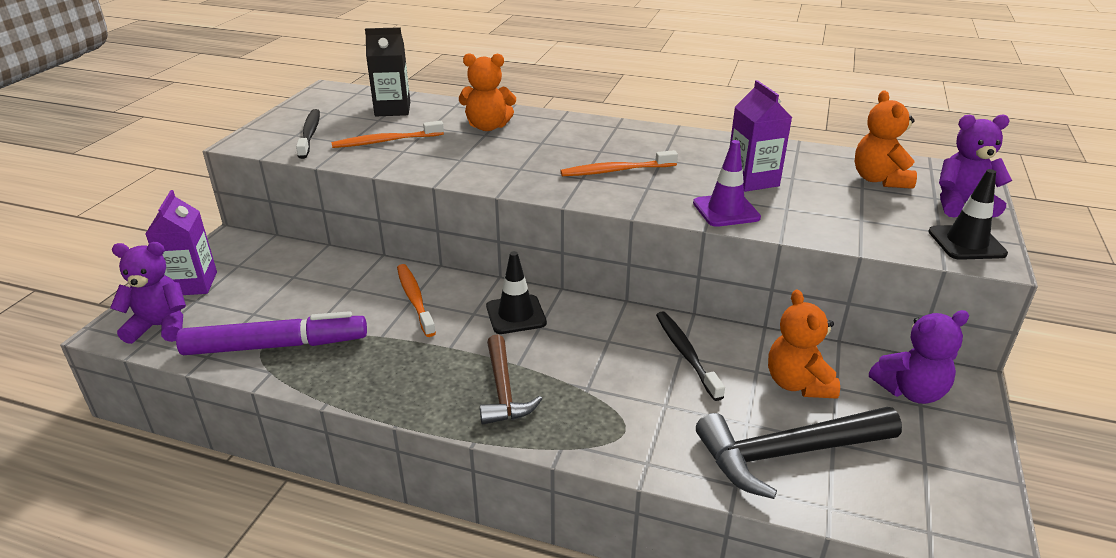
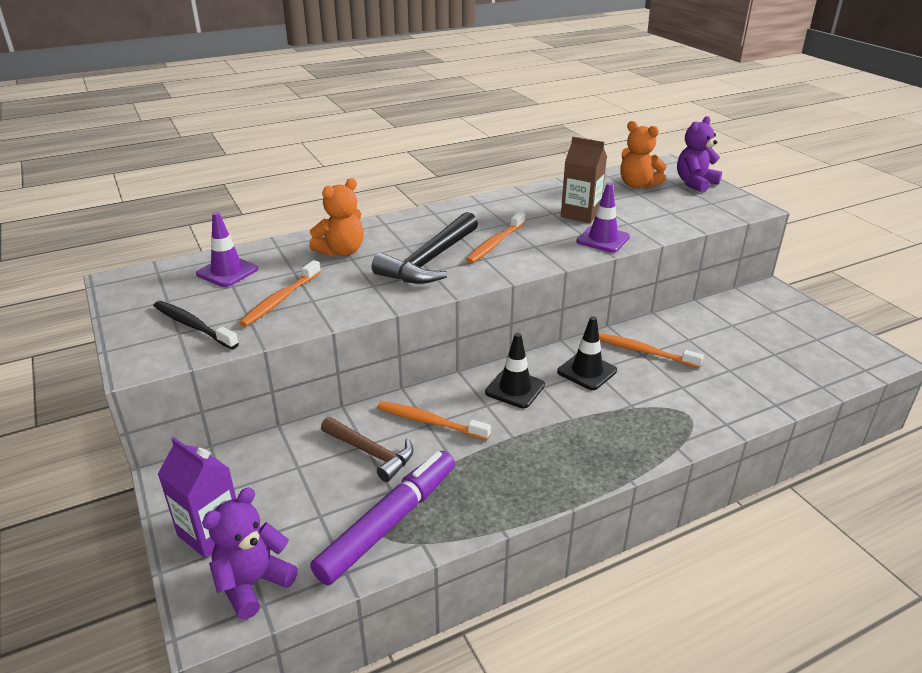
camera: 45 degrees left, 0 degrees up
(392, 109) = (227, 272): black carton -> purple traffic cone
(503, 390) = (592, 439): brown hammer -> brown hammer (371, 453)
(686, 354) = (644, 351): black toothbrush -> orange toothbrush
(752, 180) = (580, 214): purple carton -> brown carton
(787, 454) = (769, 373): black hammer -> black hammer (430, 261)
(797, 383) = (715, 334): orange teddy bear -> none
(910, 391) = (760, 307): purple teddy bear -> none
(966, 243) = (732, 203): black traffic cone -> black traffic cone (587, 371)

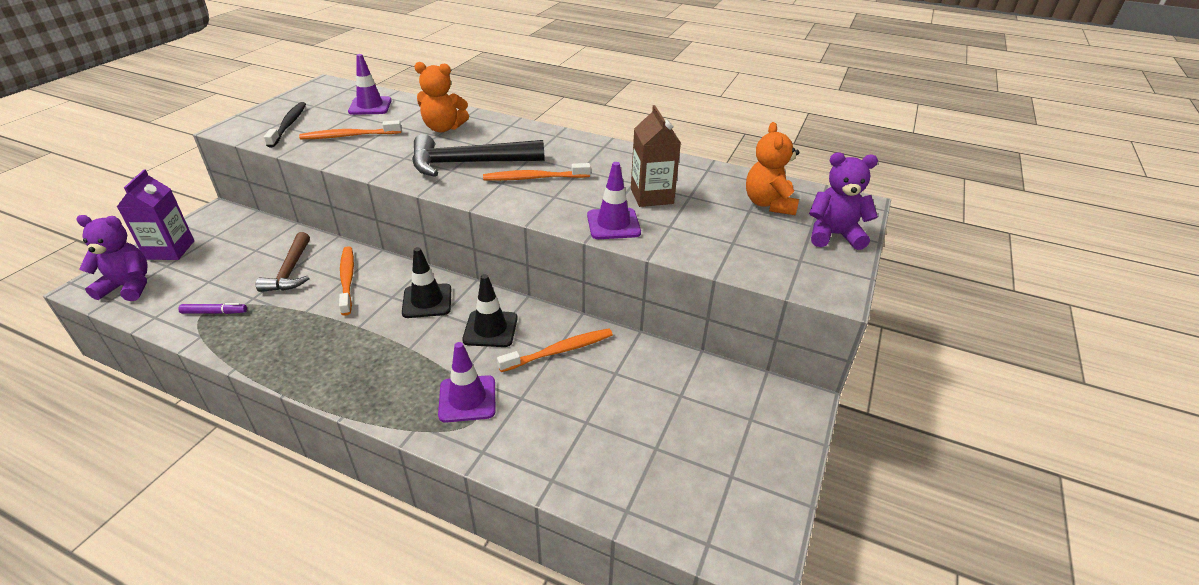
camera: 50 degrees right, 5 degrees up
(389, 523) = (214, 312): purple marker -> purple marker, size x0.41
(644, 351) = (559, 351): orange toothbrush -> orange toothbrush turned 75 degrees clockwise
(663, 411) = (467, 399): none -> purple traffic cone

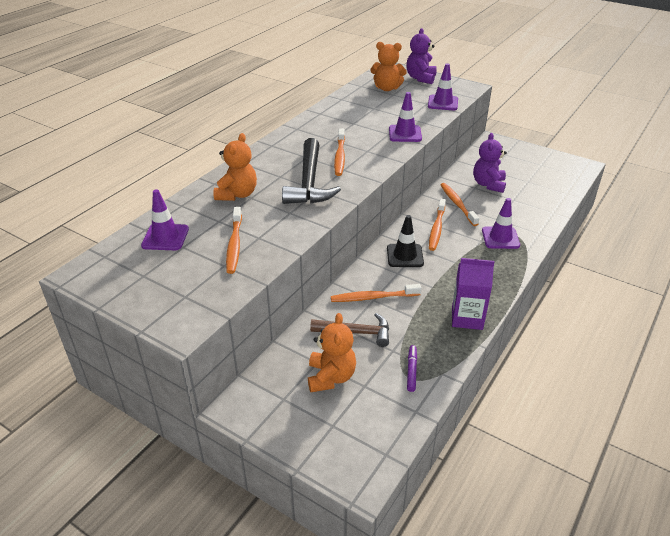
camera: 80 degrees left, 0 degrees up
(128, 287) = (366, 446): purple teddy bear -> purple teddy bear (488, 184)
(170, 250) = (304, 429): purple carton -> purple carton (467, 318)
(230, 260) = (331, 377): none -> orange teddy bear
(288, 125) = (190, 287): black toothbrush -> none
(490, 329) = (436, 229): black traffic cone -> orange toothbrush
(652, 196) = (372, 119): brown carton -> none
(743, 259) = (443, 103): none -> purple traffic cone

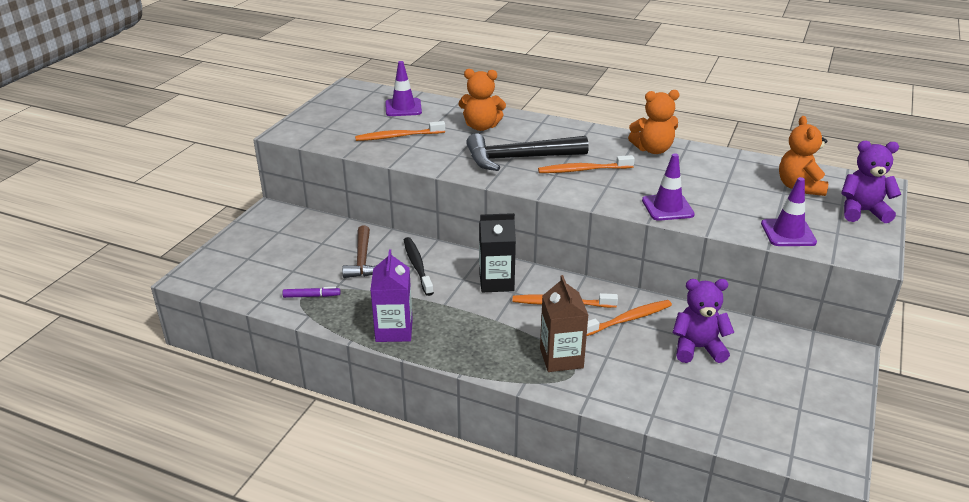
camera: 80 degrees right, 5 degrees down
(331, 377) = (303, 252): orange teddy bear -> orange teddy bear (653, 149)
(373, 297) = (417, 266): orange toothbrush -> black toothbrush
(405, 256) = (496, 282): black traffic cone -> black carton
(500, 238) = (561, 358): purple traffic cone -> brown carton

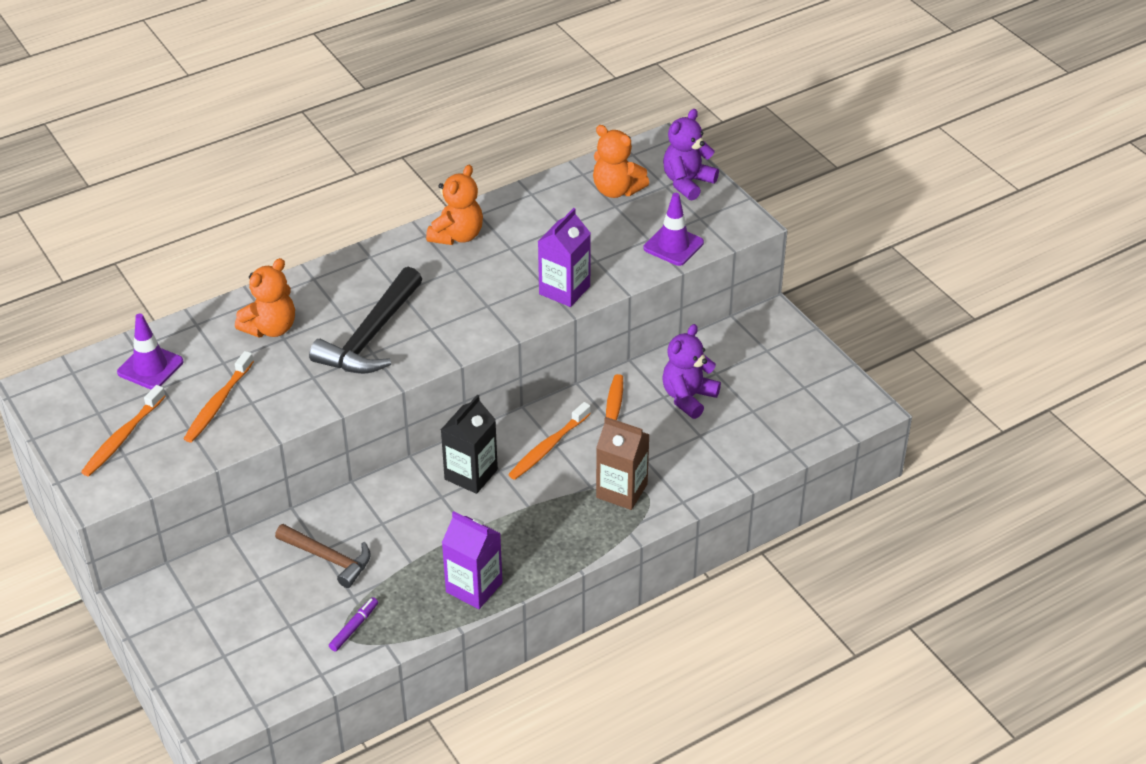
camera: 55 degrees left, 10 degrees up
(417, 266) = (384, 520): black toothbrush -> none
(583, 170) = (443, 304): orange toothbrush -> orange toothbrush (122, 437)
(667, 207) = (564, 290): purple traffic cone -> purple carton

